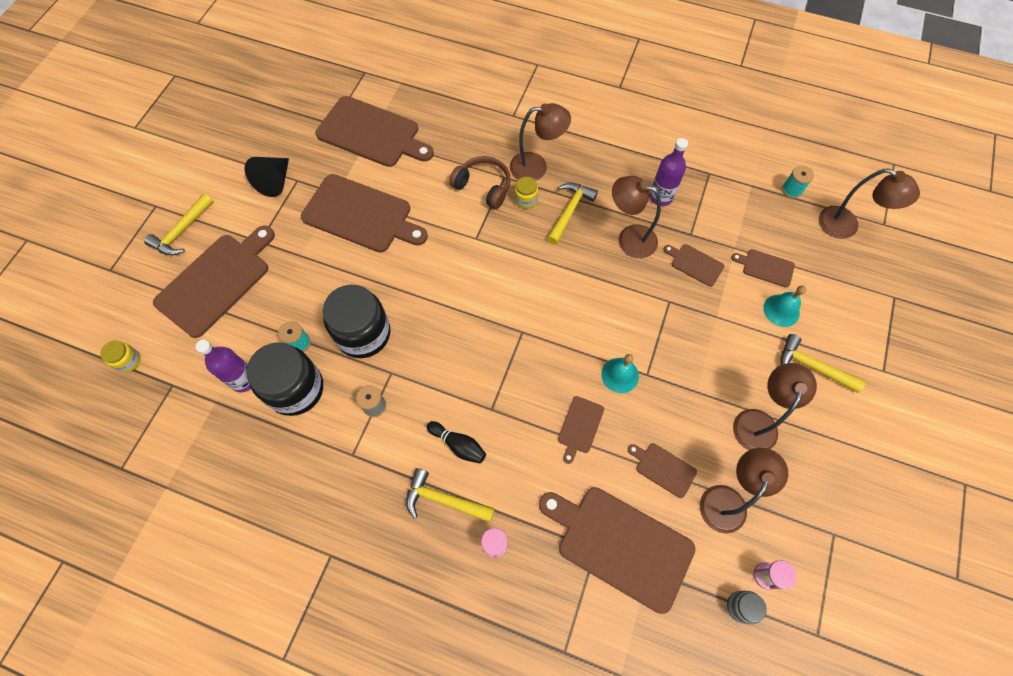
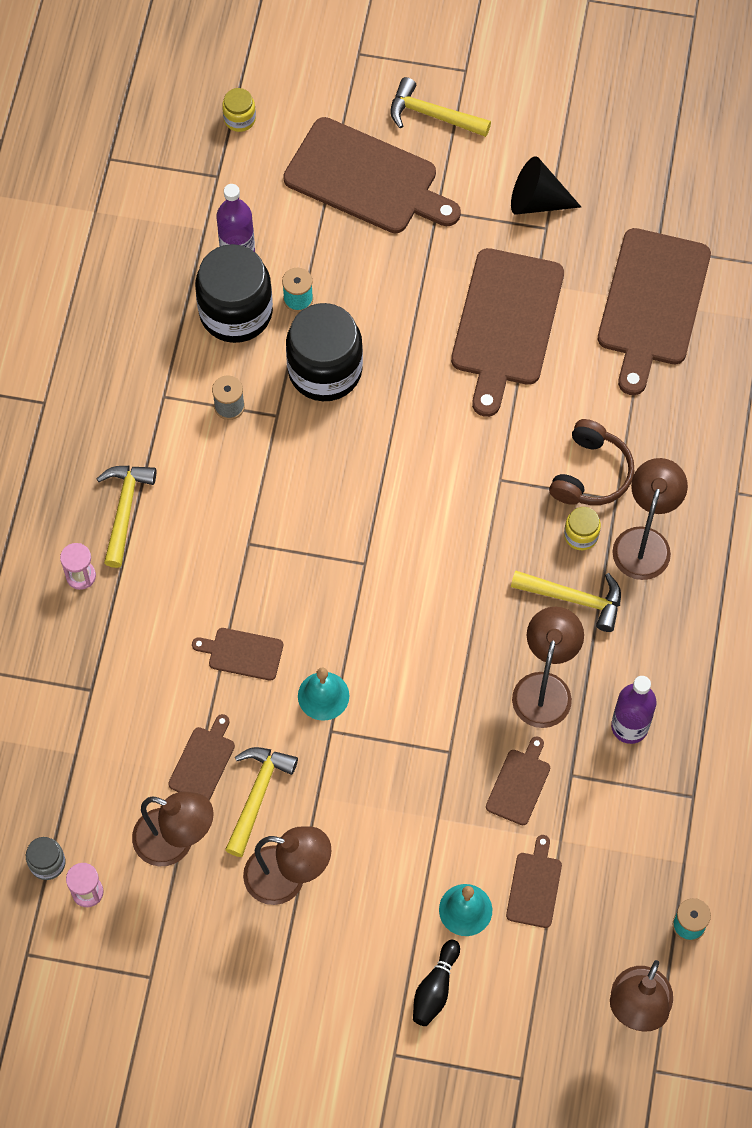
camera: 80 degrees right, 0 degrees up
(458, 445) = (195, 513): black bowling pin -> black bowling pin (435, 988)
(536, 167) = (644, 541): brown lamp -> brown lamp turned 150 degrees counterclockwise
(620, 545) = (100, 717): brown cutting board -> none
(812, 367) = (382, 952): yellow hammer -> yellow hammer (257, 795)

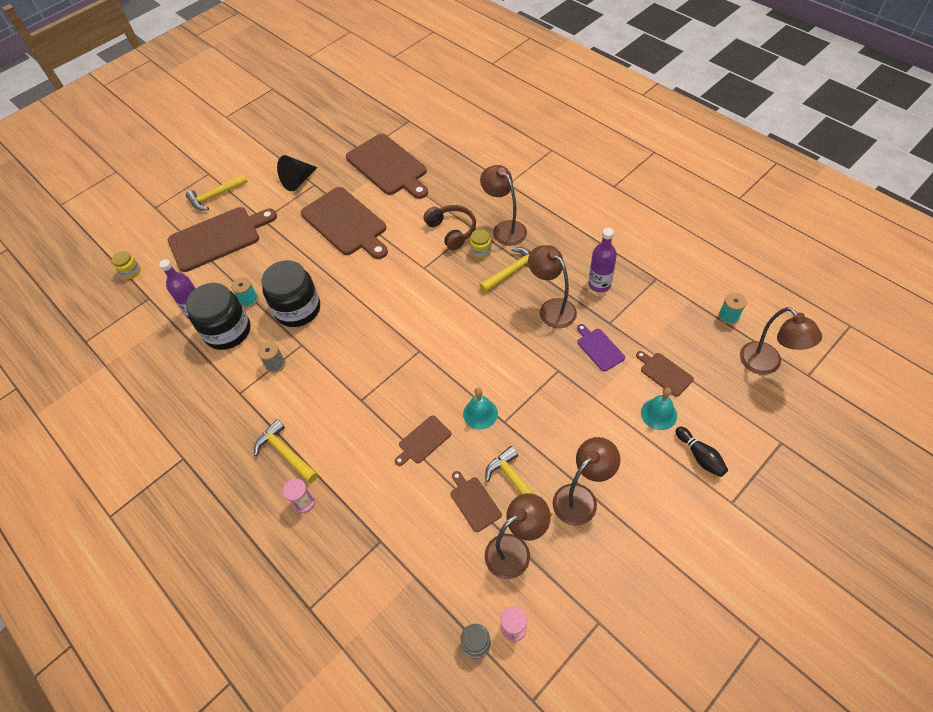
camera: 50 degrees left, 10 degrees down
(519, 784) = (599, 348): brown cutting board -> purple cutting board

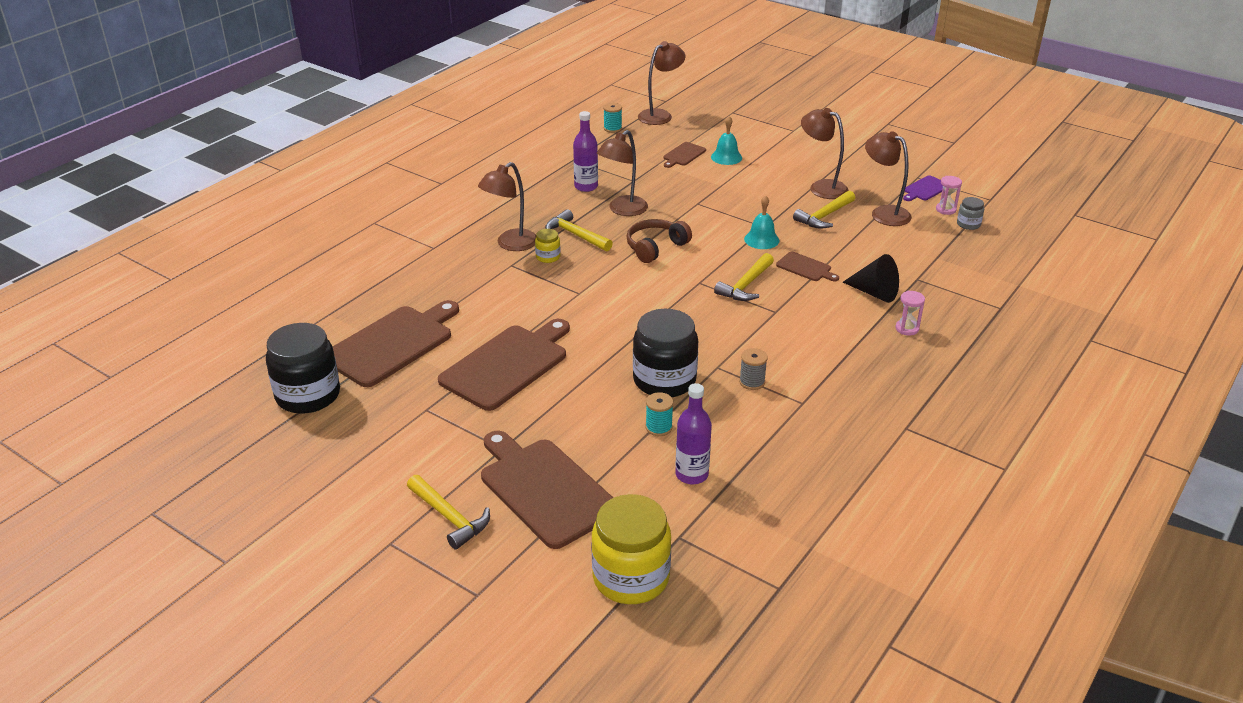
camera: 105 degrees left, 20 degrees down
(131, 272) = (631, 577): yellow jar -> yellow jar, size x2.22
(228, 331) = (716, 435): black jar -> black jar (308, 395)
(286, 453) = (860, 351): yellow hammer -> yellow hammer (746, 285)
(298, 181) = (417, 428): black cone -> black cone (874, 293)
(452, 231) = (516, 279): brown headphones -> brown headphones (655, 247)
(474, 502) = (853, 235): brown cutting board -> none
(599, 348) = (665, 184): purple cutting board -> purple cutting board (925, 189)
(700, 456) = (759, 141): black bowling pin -> none

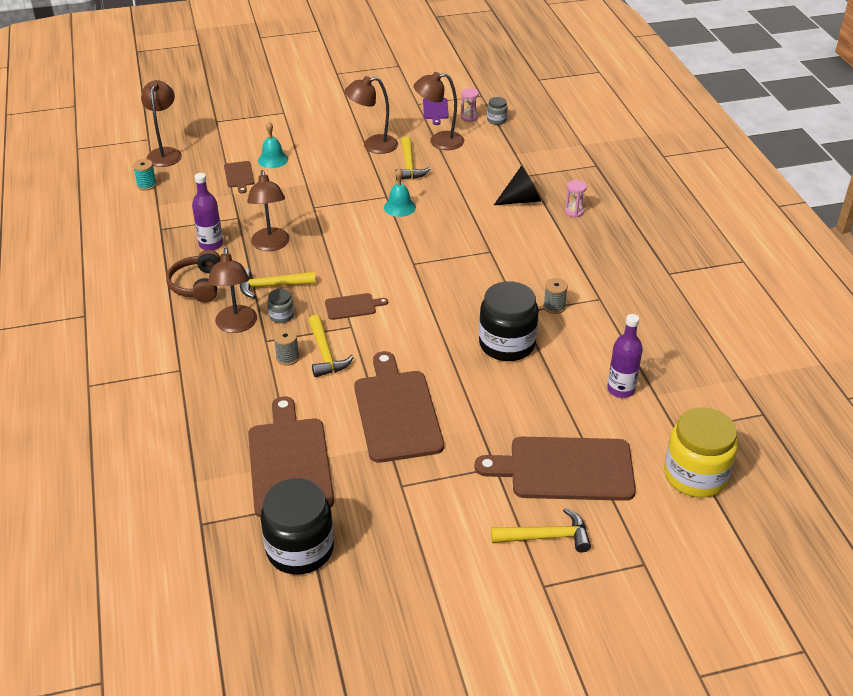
camera: 50 degrees left, 5 degrees up
(505, 284) = (287, 358): none -> grey spool
(548, 257) = (281, 316): yellow jar -> grey jar
(655, 247) = (343, 258): brown headphones -> brown headphones (197, 285)
(658, 427) = (556, 376): turquoise spool -> none
(746, 285) = (444, 245): yellow hammer -> yellow hammer (325, 353)
(805, 267) = (457, 209): brown cutting board -> brown cutting board (352, 306)

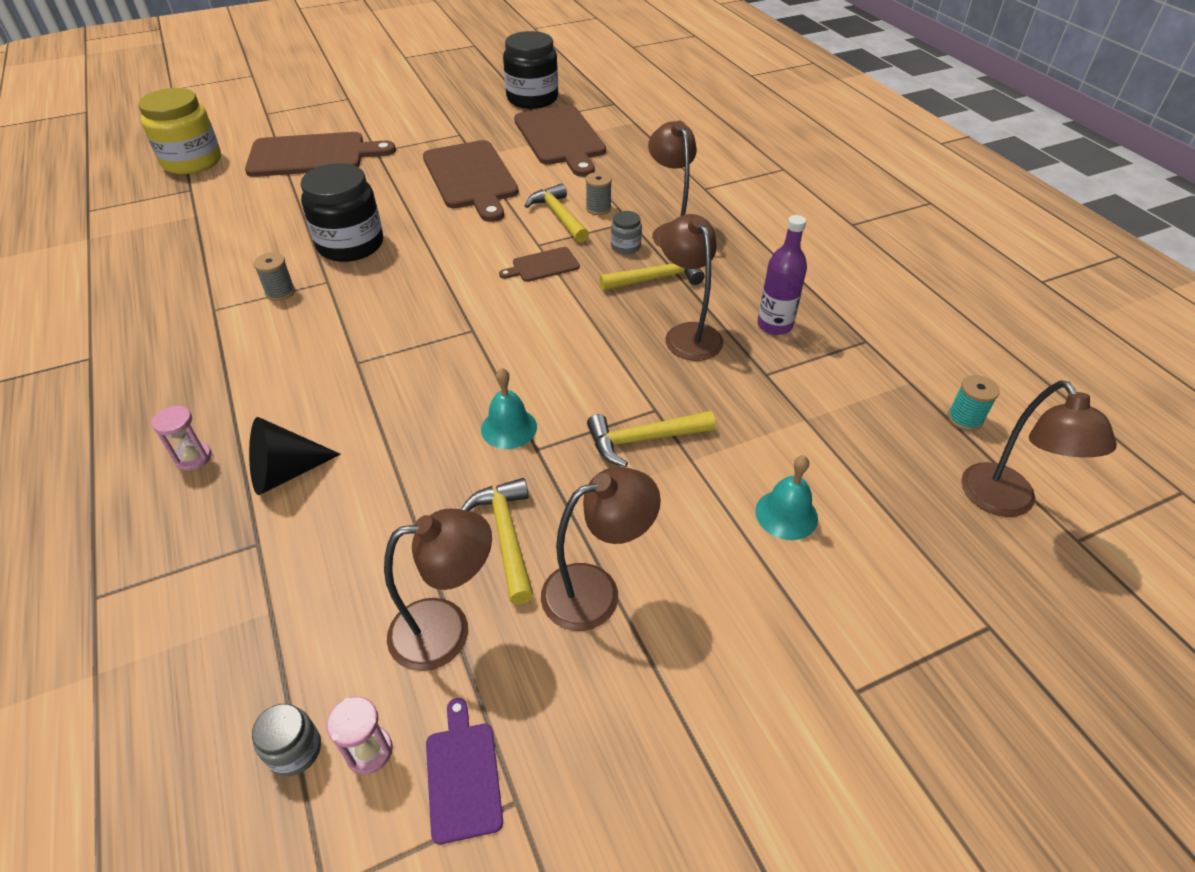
camera: 170 degrees right, 5 degrees up
(197, 285) = (750, 270): brown headphones -> none
(239, 176) = (822, 462): brown cutting board -> none
(546, 537) = (340, 119): yellow hammer -> yellow hammer (643, 439)
(621, 389) = (232, 216): purple bottle -> none

